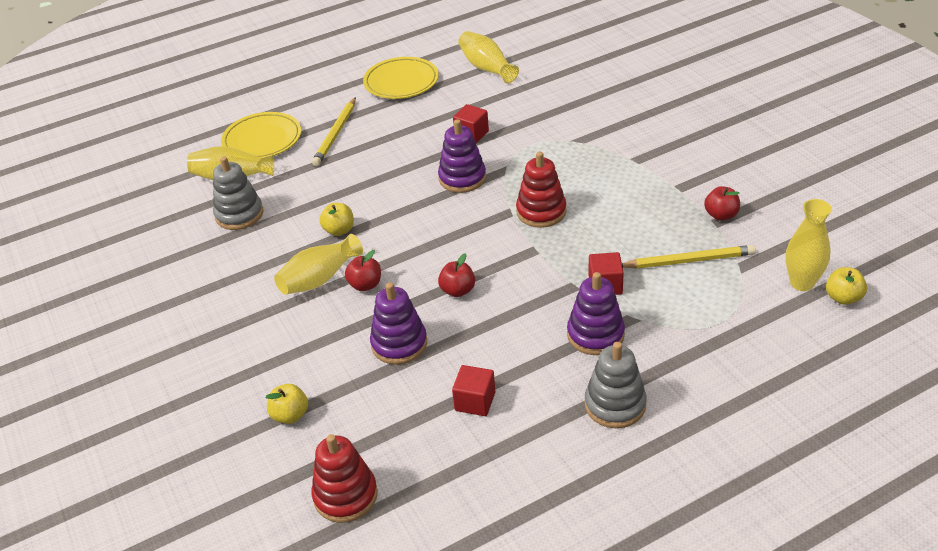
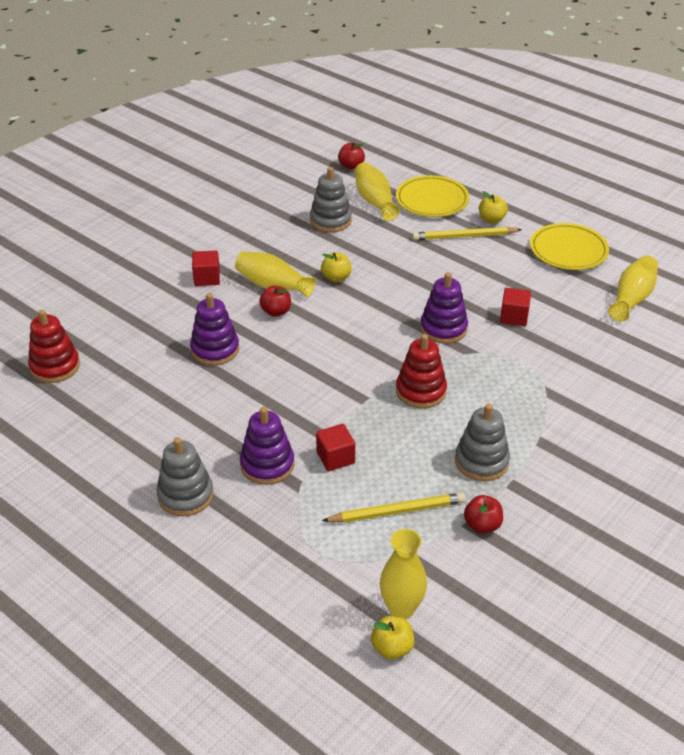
camera: 65 degrees right, 0 degrees up
(290, 415) = (124, 316): yellow apple -> yellow apple (491, 220)
(458, 290) = (290, 365): red apple -> red apple (351, 166)
(475, 401) = (165, 409): red cube -> red cube (207, 278)
(647, 197) = (481, 461): none -> grey stacking toy
(688, 261) = (397, 511): yellow pencil -> yellow pencil turned 75 degrees counterclockwise

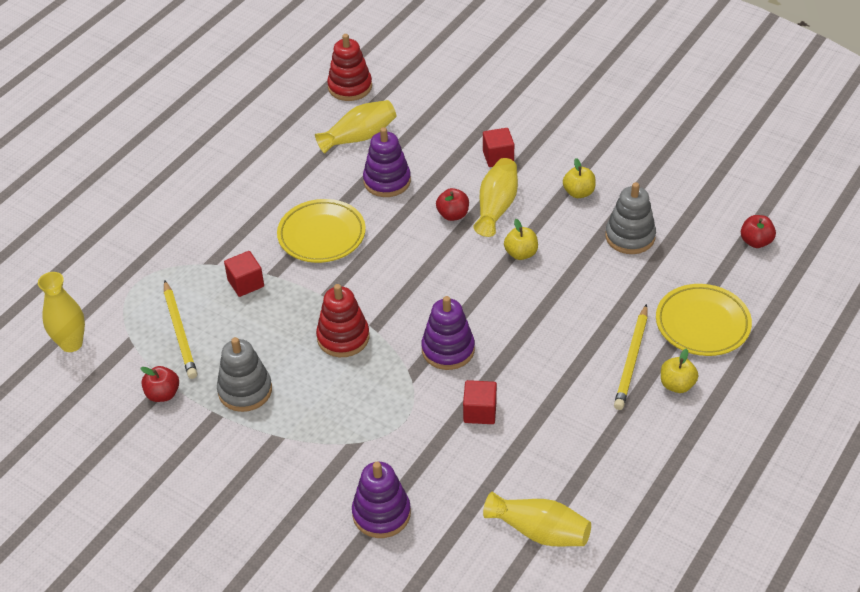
camera: 85 degrees right, 5 degrees up
(185, 495) = (197, 195): grey stacking toy -> none
(267, 465) = (235, 239): purple stacking toy -> purple stacking toy (381, 514)
(375, 201) = (683, 271): yellow vase -> yellow vase (359, 137)
(392, 648) = (33, 341): yellow apple -> yellow apple (578, 192)
(464, 236) = (631, 359): yellow pencil -> yellow pencil turned 150 degrees counterclockwise
(568, 251) = (628, 466): yellow plate -> yellow plate (321, 235)

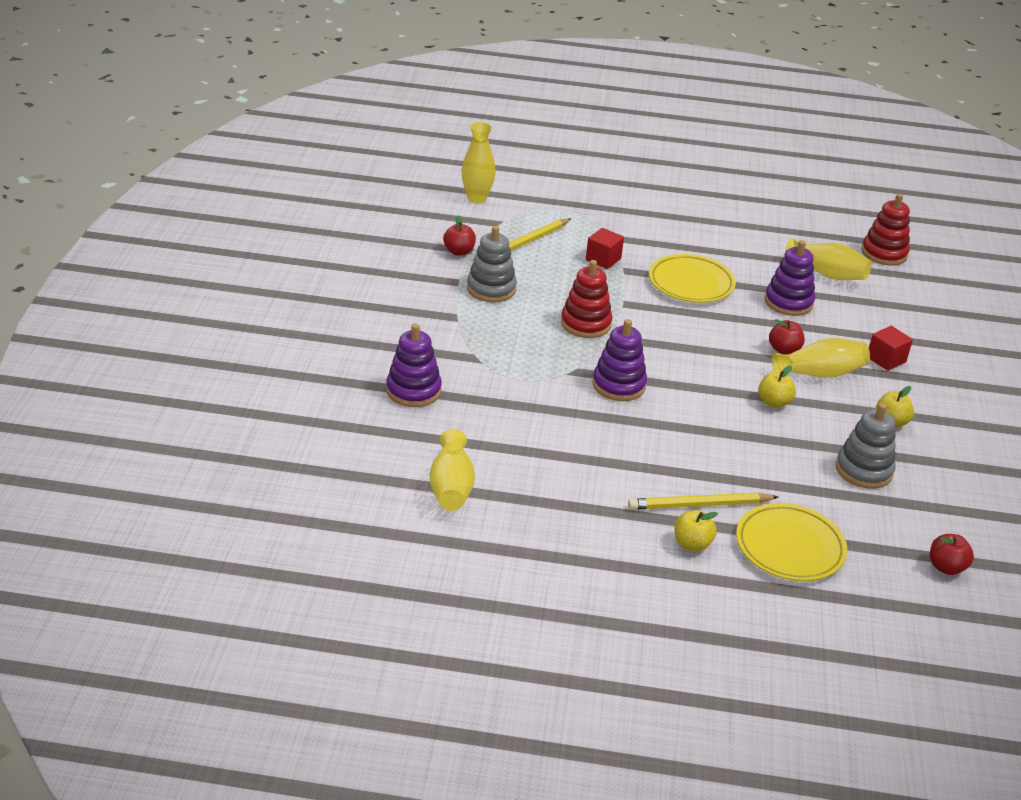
camera: 60 degrees right, 10 degrees down
(480, 412) = (562, 420): red cube -> none

